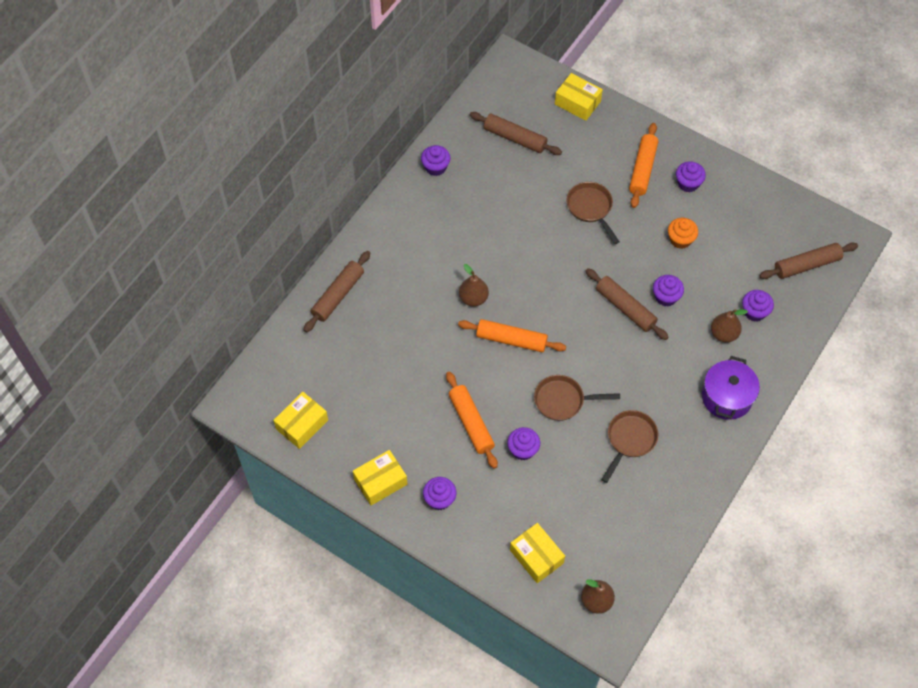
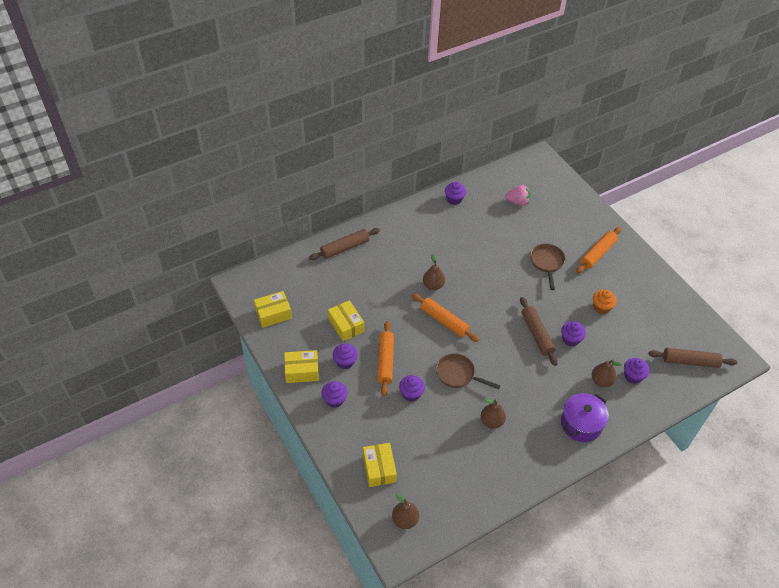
camera: 25 degrees right, 10 degrees down
(515, 138) = (517, 202): brown rolling pin -> pink strawberry
(577, 103) = (573, 197): yellow box -> yellow box (346, 325)
(629, 440) = (491, 421): brown pan -> brown pear
(688, 183) = (626, 274): purple cupcake -> purple cupcake (345, 362)

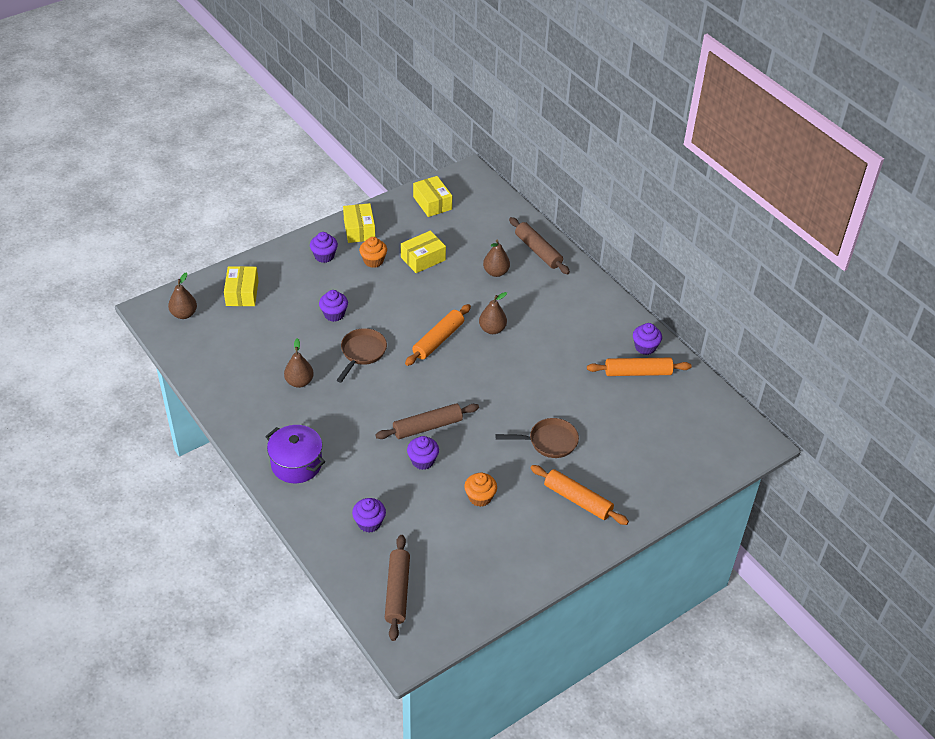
camera: 85 degrees right, 5 degrees down
(345, 362) = (373, 261): purple cupcake -> orange cupcake
(379, 468) = (242, 293): yellow box -> yellow box turned 75 degrees counterclockwise
(385, 361) = (376, 292): orange rolling pin -> orange rolling pin (638, 372)
(517, 202) = (657, 414): pink strawberry -> none
(601, 381) = (360, 488): brown pear -> brown pear (496, 272)

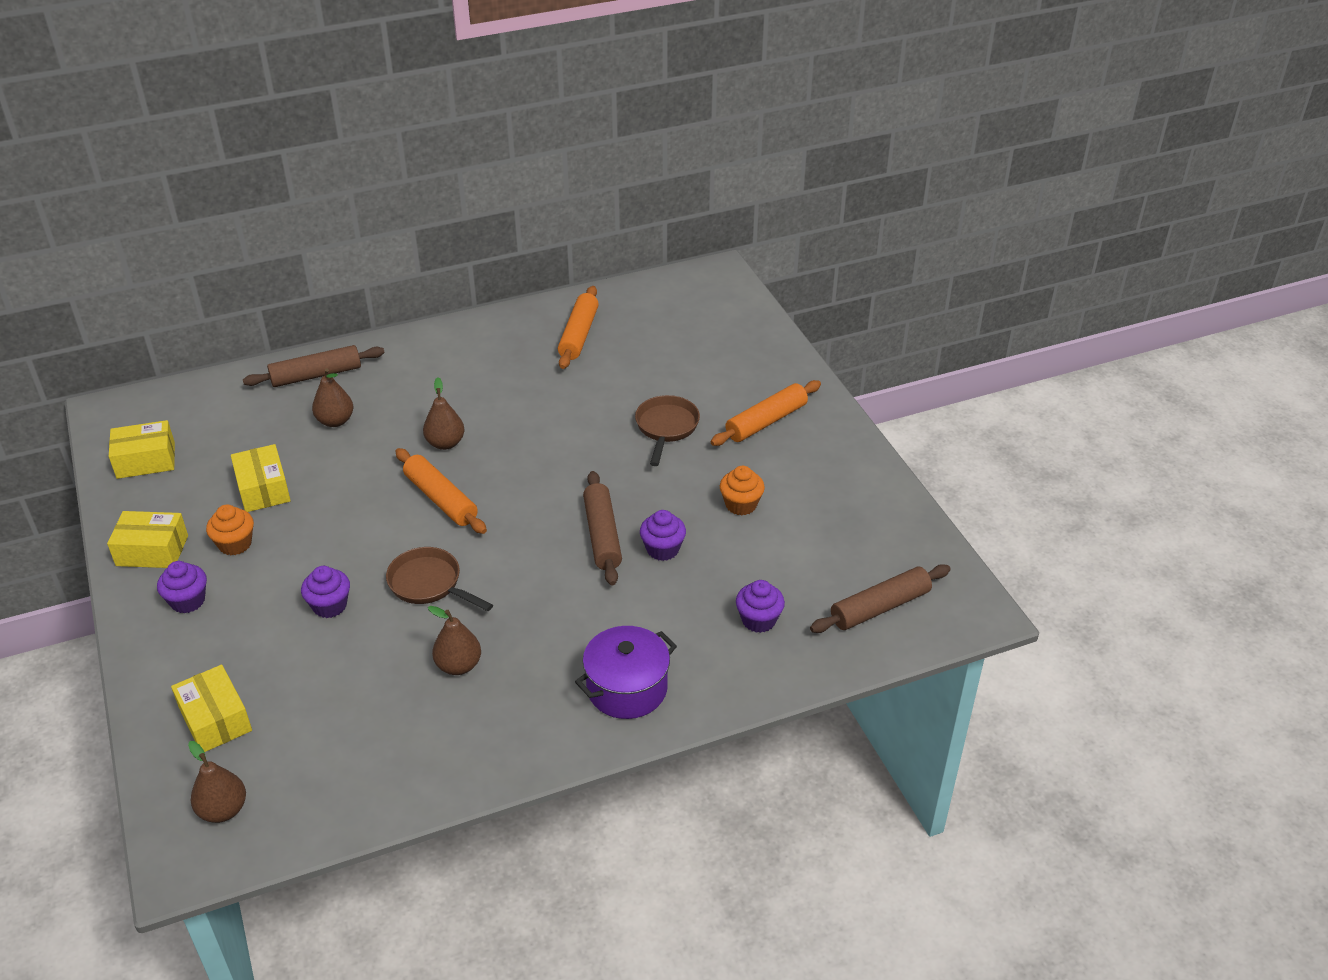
camera: 75 degrees left, 5 degrees down
(242, 293) = (215, 719): yellow box -> yellow box turned 45 degrees clockwise
(397, 591) = (880, 607): brown rolling pin -> brown rolling pin turned 45 degrees counterclockwise
(645, 347) = (539, 321): purple cupcake -> none

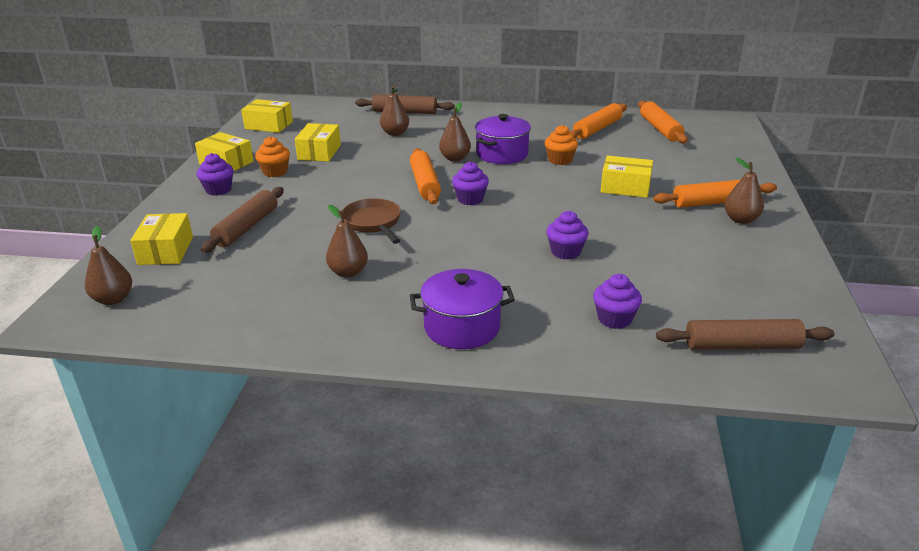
camera: 30 degrees right, 10 degrees down
(329, 606) = (298, 216): purple cupcake -> purple cupcake (470, 199)
(496, 417) = (502, 154): none -> purple pot
(602, 535) = (524, 231): brown rolling pin -> brown rolling pin (247, 227)
(649, 313) = (660, 129): none -> orange rolling pin
(666, 428) = (625, 187): brown pan -> yellow box
(741, 504) = (654, 243): orange cupcake -> orange cupcake (560, 160)
(804, 439) = (741, 220): none -> brown pear

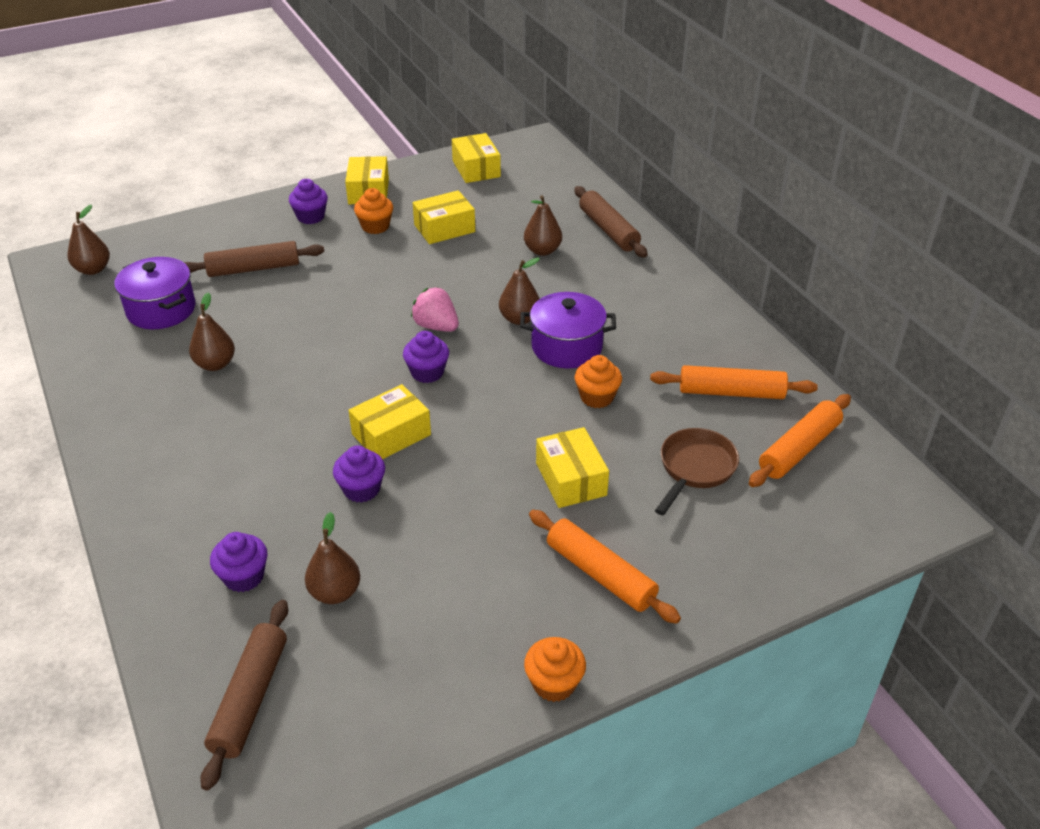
camera: 55 degrees right, 10 degrees up
(166, 250) = (182, 251): yellow box -> yellow box (391, 434)
(373, 223) = (320, 334): brown pan -> brown pan (695, 469)
(425, 183) = (436, 326): orange rolling pin -> pink strawberry
(462, 327) = (165, 476): purple pot -> purple pot (161, 310)
(741, 220) = (570, 615): brown pear -> brown pear (335, 592)
(741, 346) = (250, 698): brown rolling pin -> brown rolling pin turned 45 degrees clockwise
(792, 239) = (554, 683): none -> orange cupcake

